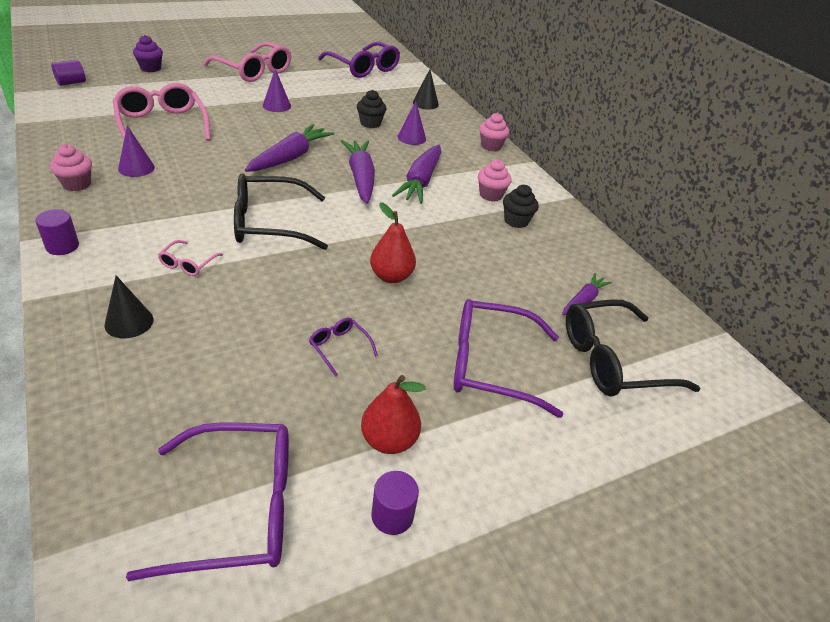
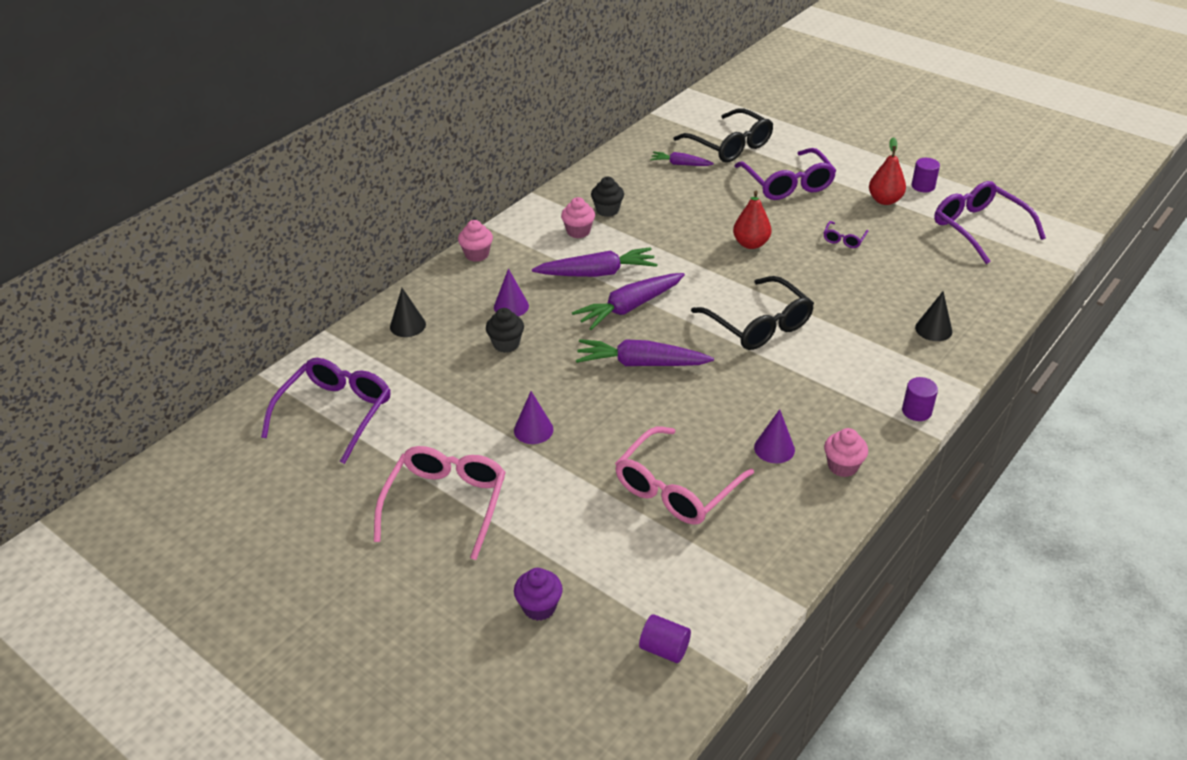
camera: 110 degrees left, 0 degrees up
(188, 264) = (853, 338): pink glasses -> none

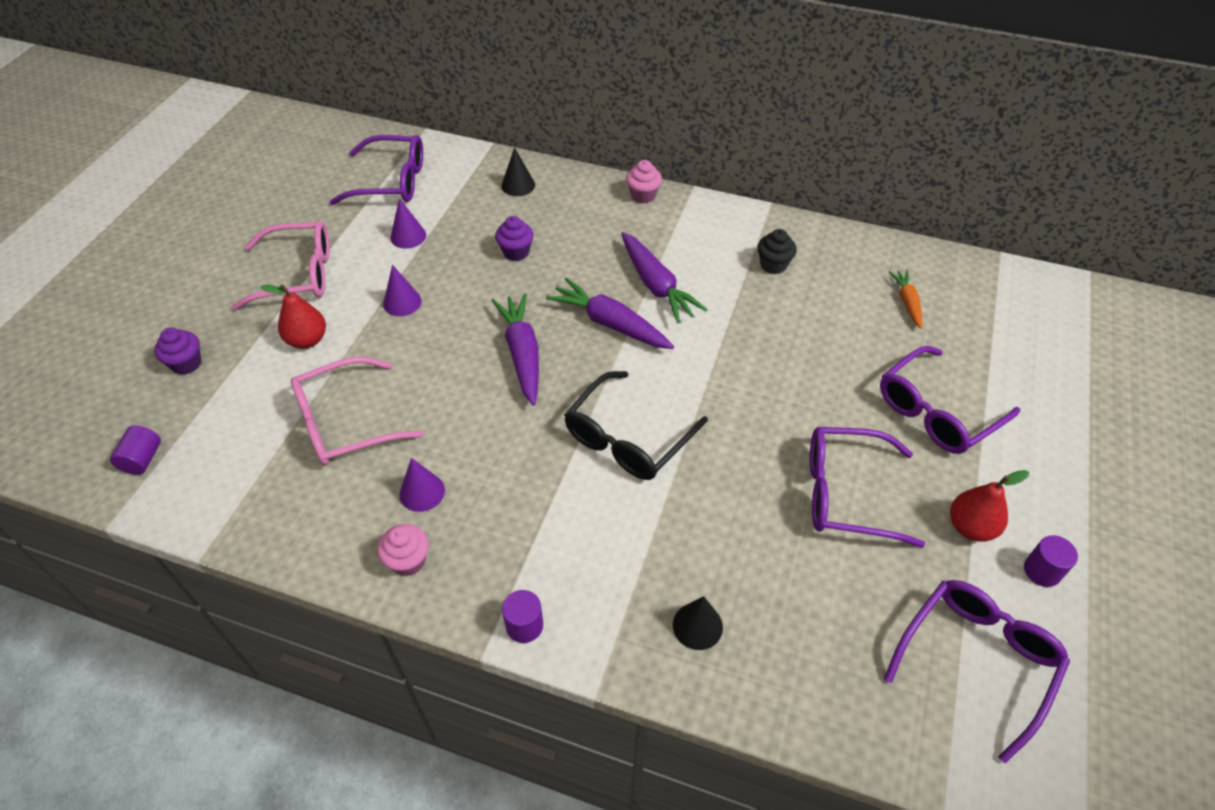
camera: 70 degrees right, 10 degrees up
(506, 344) = (516, 252): black cupcake -> purple cupcake
(511, 306) = (573, 240): purple cone -> purple cone (408, 236)
(578, 231) = (721, 253): pink cupcake -> none
(676, 488) = (345, 423): pink glasses -> pink glasses turned 45 degrees counterclockwise
(680, 164) = (907, 302): purple carrot -> orange carrot
(729, 146) = (983, 338): black glasses -> none
(750, 244) = (781, 400): red pear -> red pear (307, 340)
(844, 239) = (846, 493): purple glasses -> purple glasses, size x2.21

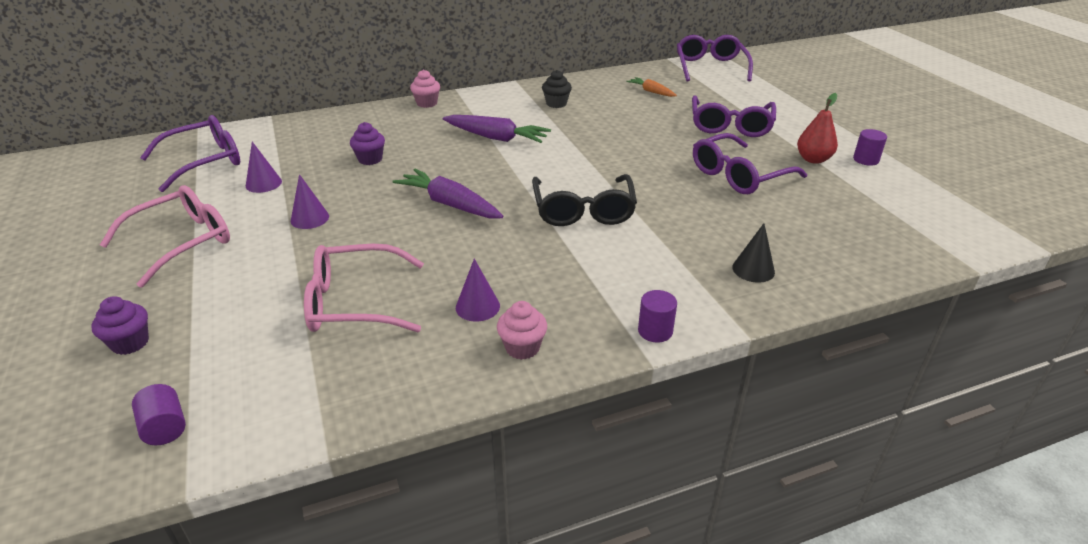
camera: 40 degrees left, 15 degrees down
(307, 340) = (247, 274): red pear -> none
(345, 423) = (354, 302): pink glasses -> pink glasses turned 60 degrees clockwise
(518, 185) = (323, 128): black cone -> none
(610, 323) = (492, 165): purple carrot -> none
(976, 660) = (894, 206): purple glasses -> purple glasses (710, 67)

